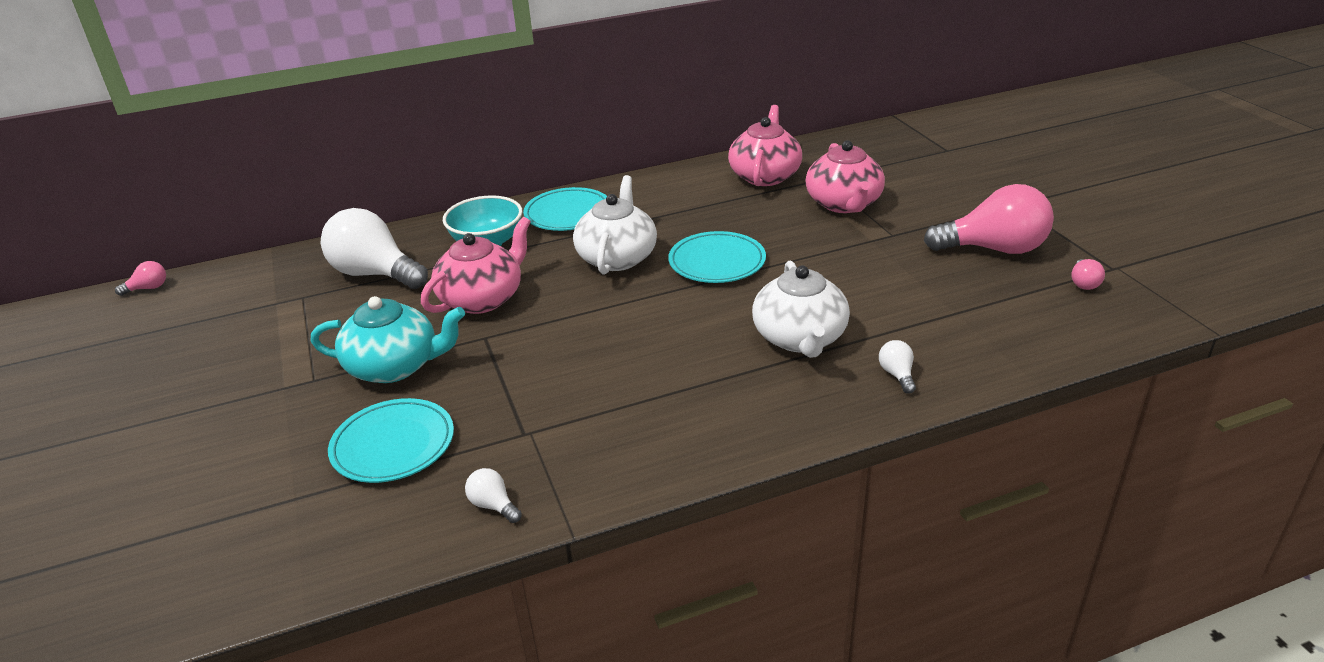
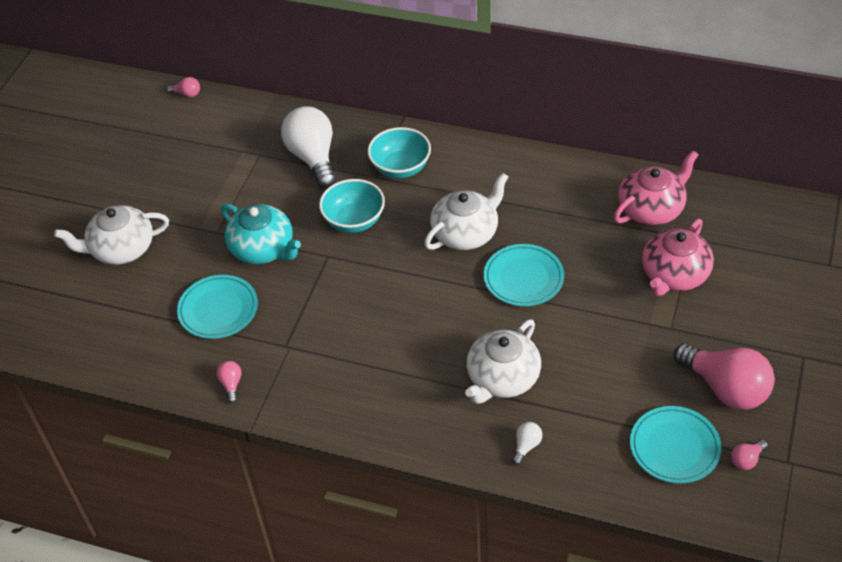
camera: 40 degrees right, 15 degrees up
(181, 455) = (121, 249): none -> white teapot
(482, 298) = (354, 221): pink teapot -> turquoise bowl
(493, 505) = (231, 384): white light bulb -> pink light bulb
(568, 214) = (476, 168): turquoise plate -> turquoise plate (674, 447)

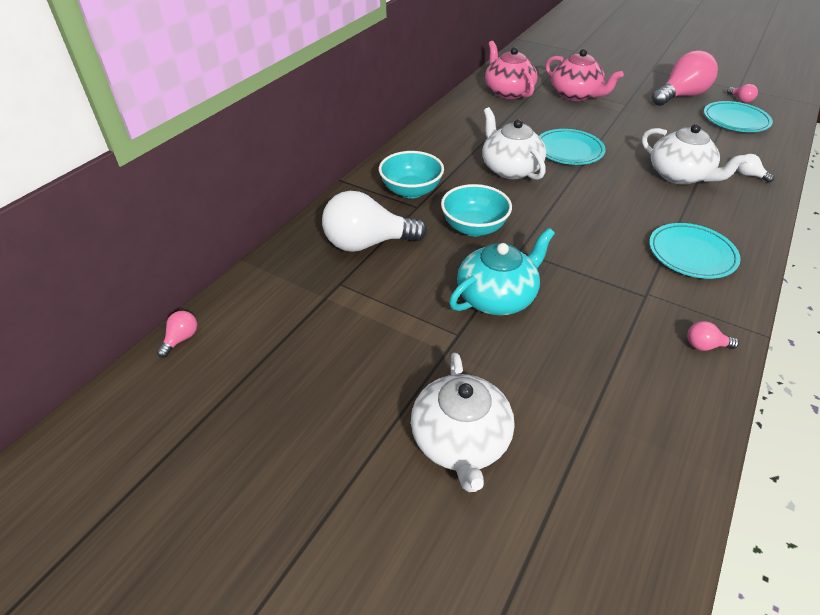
camera: 80 degrees left, 5 degrees down
(218, 309) = (588, 345): turquoise plate -> turquoise plate (691, 254)

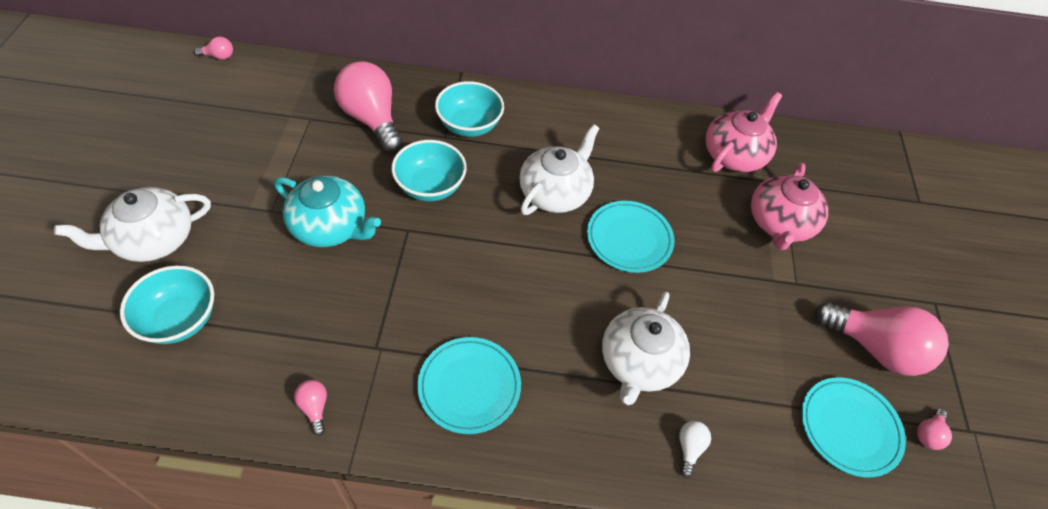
camera: 60 degrees right, 10 degrees up
(367, 243) = (372, 119): white light bulb -> pink light bulb
(584, 431) = (180, 320): none -> turquoise bowl

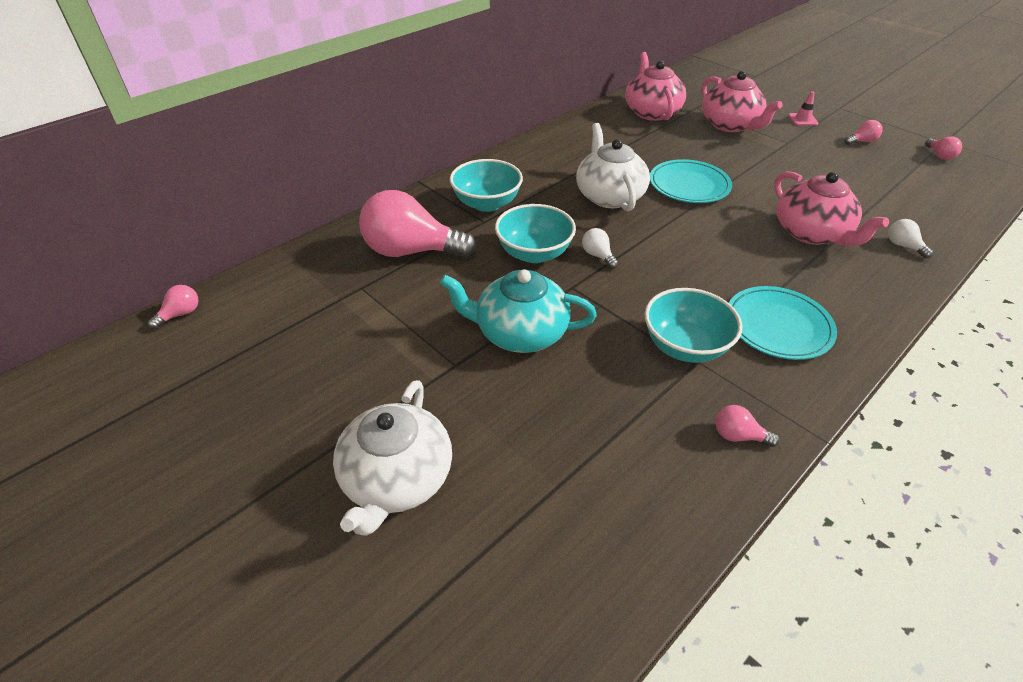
camera: 45 degrees left, 10 degrees down
(180, 320) = (540, 500): turquoise bowl -> turquoise bowl (685, 346)
(330, 227) = (520, 332): turquoise teapot -> turquoise teapot turned 150 degrees counterclockwise
(462, 226) = (598, 255): none -> white light bulb
(639, 363) = (811, 233): white teapot -> pink teapot
(849, 428) = (920, 178): turquoise plate -> none
(864, 279) = (802, 120): none -> pink traffic cone
(875, 348) = (861, 141): pink light bulb -> pink light bulb, size x0.42

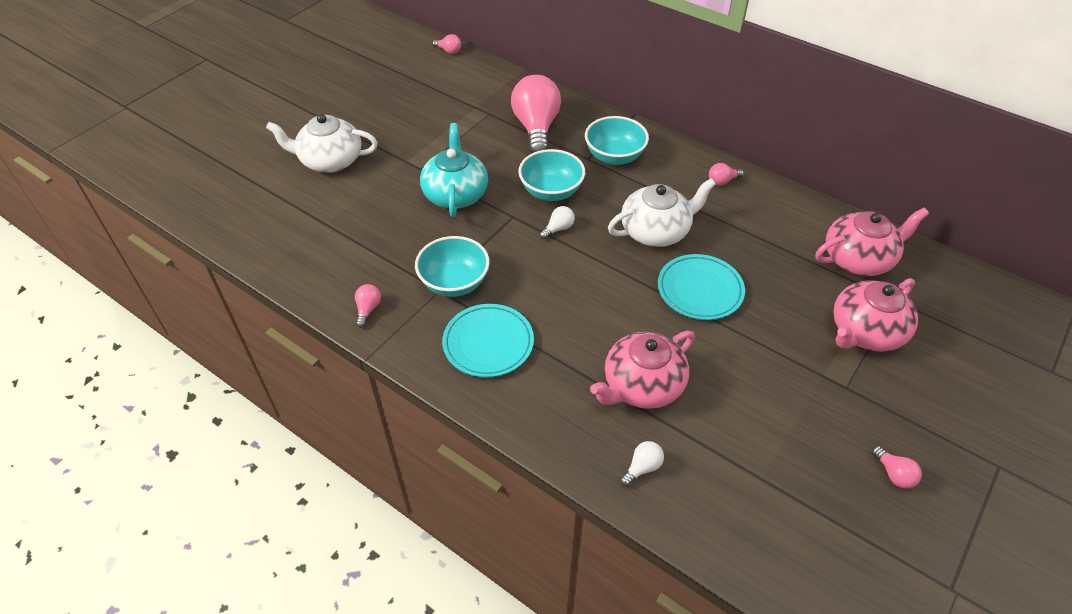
camera: 80 degrees right, 5 degrees up
(802, 120) = (927, 413): pink traffic cone -> none
(939, 155) = (899, 569): pink light bulb -> pink light bulb (722, 181)

